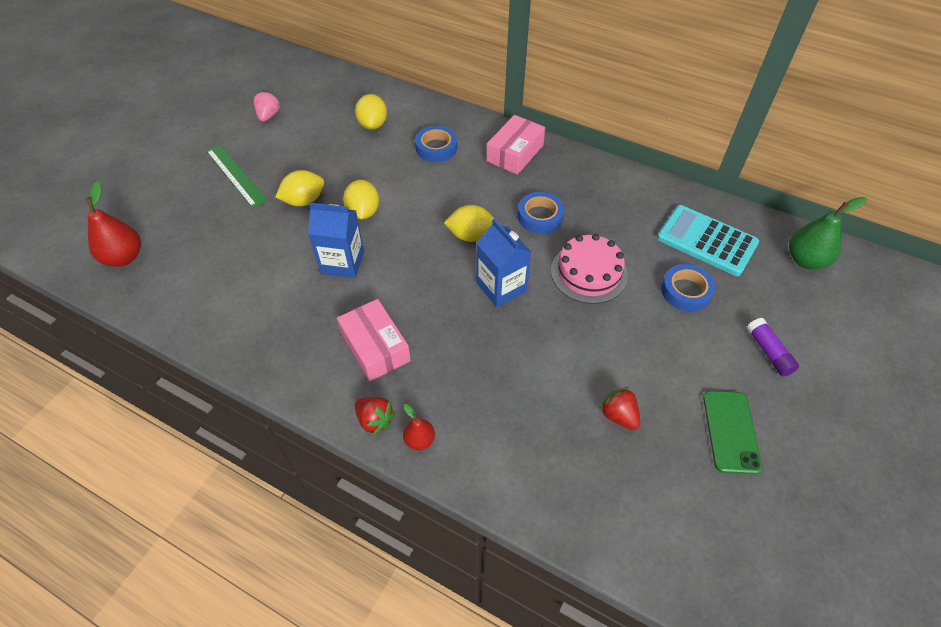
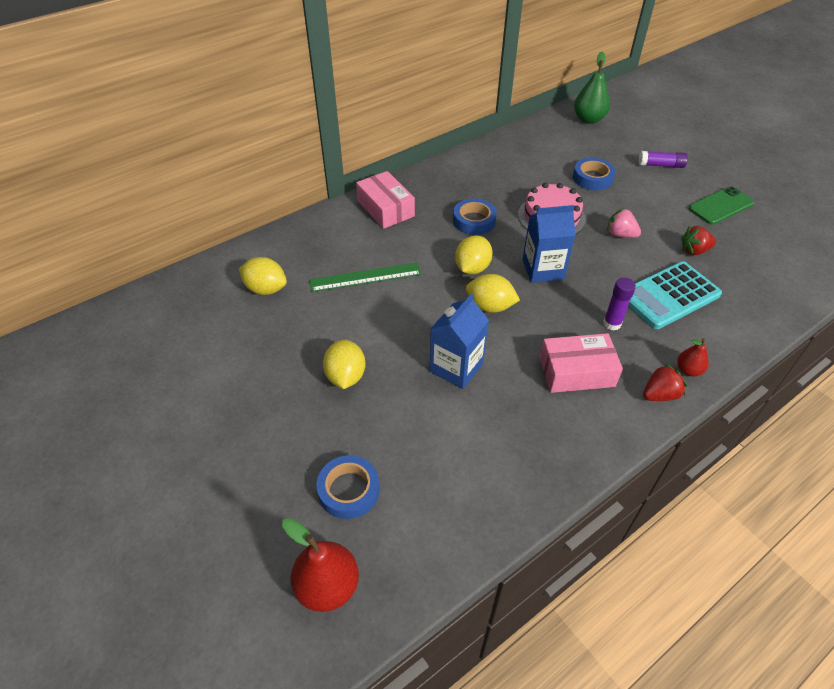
camera: 65 degrees left, 5 degrees down
(236, 175) = (257, 430): green ruler -> green ruler (365, 277)
(268, 116) = (171, 374): pink strawberry -> pink strawberry (620, 234)
(363, 212) = (395, 332): yellow lemon -> yellow lemon (490, 306)
(436, 148) = (339, 254): blue tape -> blue tape (349, 490)
(453, 361) = (612, 323): none -> purple glue stick
(706, 241) = (549, 151): turquoise calculator -> turquoise calculator (669, 295)
(731, 431) = (720, 206): green phone -> green phone turned 60 degrees counterclockwise

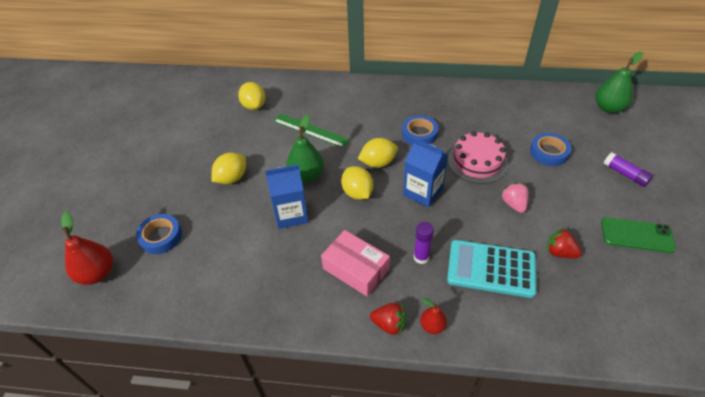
camera: 45 degrees right, 0 degrees up
(385, 208) = (374, 96): pink box -> none
(421, 322) = (306, 175): none -> green pear

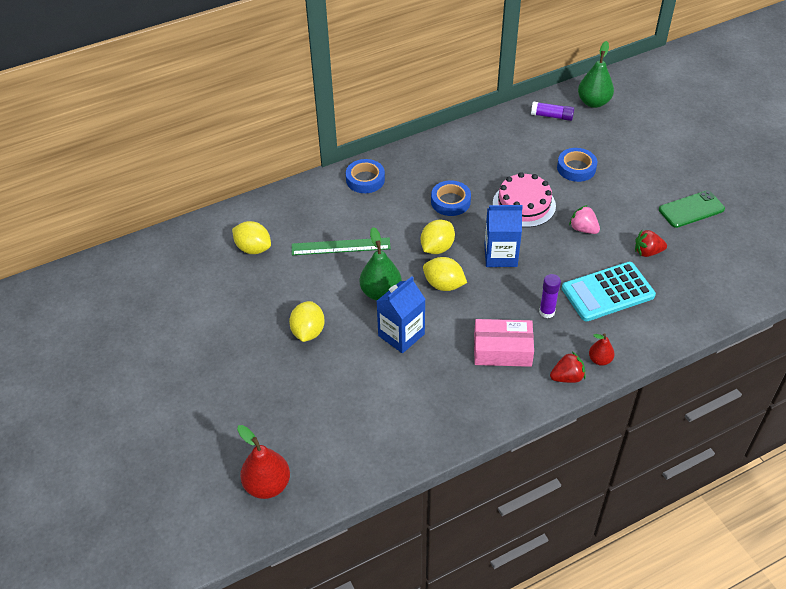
camera: 35 degrees left, 0 degrees up
(161, 237) = (294, 420): blue tape -> blue tape (365, 179)
(625, 174) = (648, 160): purple glue stick -> purple glue stick (552, 116)

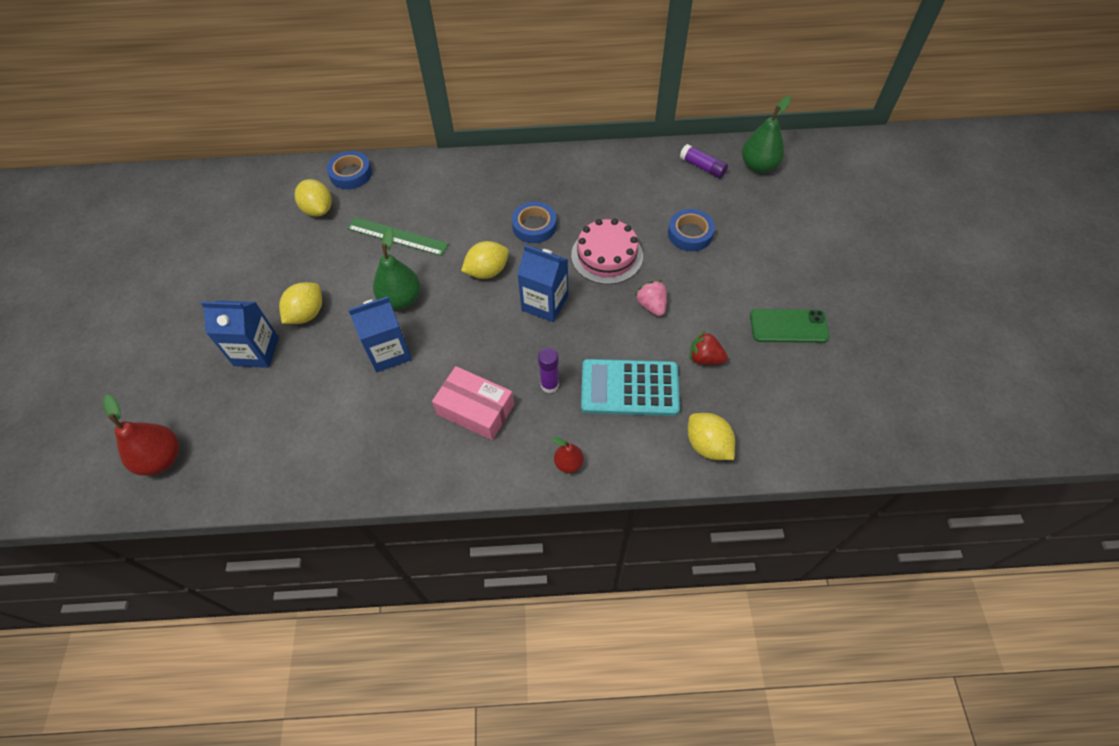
camera: 25 degrees right, 10 degrees up
(286, 375) = (256, 351): none -> blue carton
(365, 179) = (468, 174): blue tape -> blue tape (351, 174)
(444, 285) = (466, 314): yellow lemon -> yellow lemon (707, 445)
(567, 377) = (520, 468): red strawberry -> none

